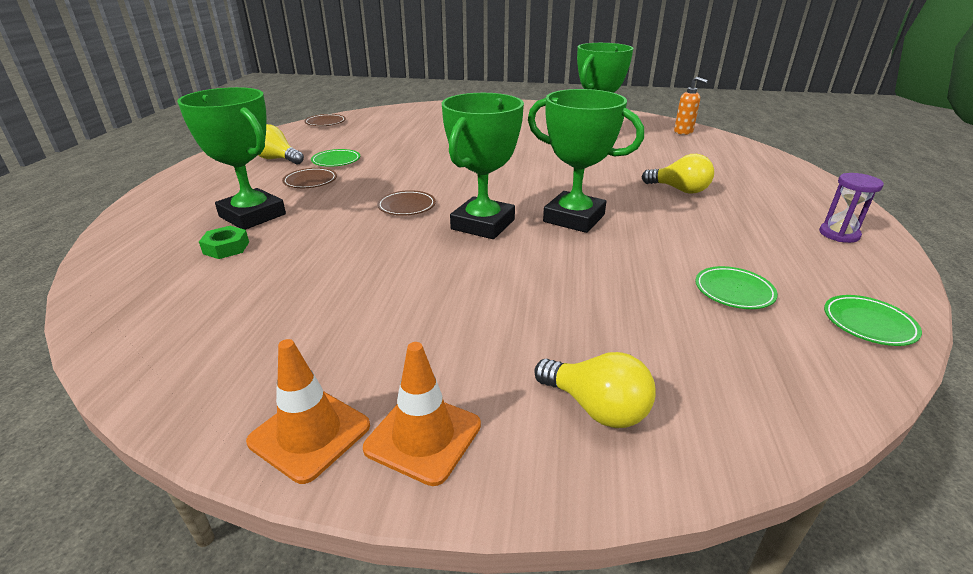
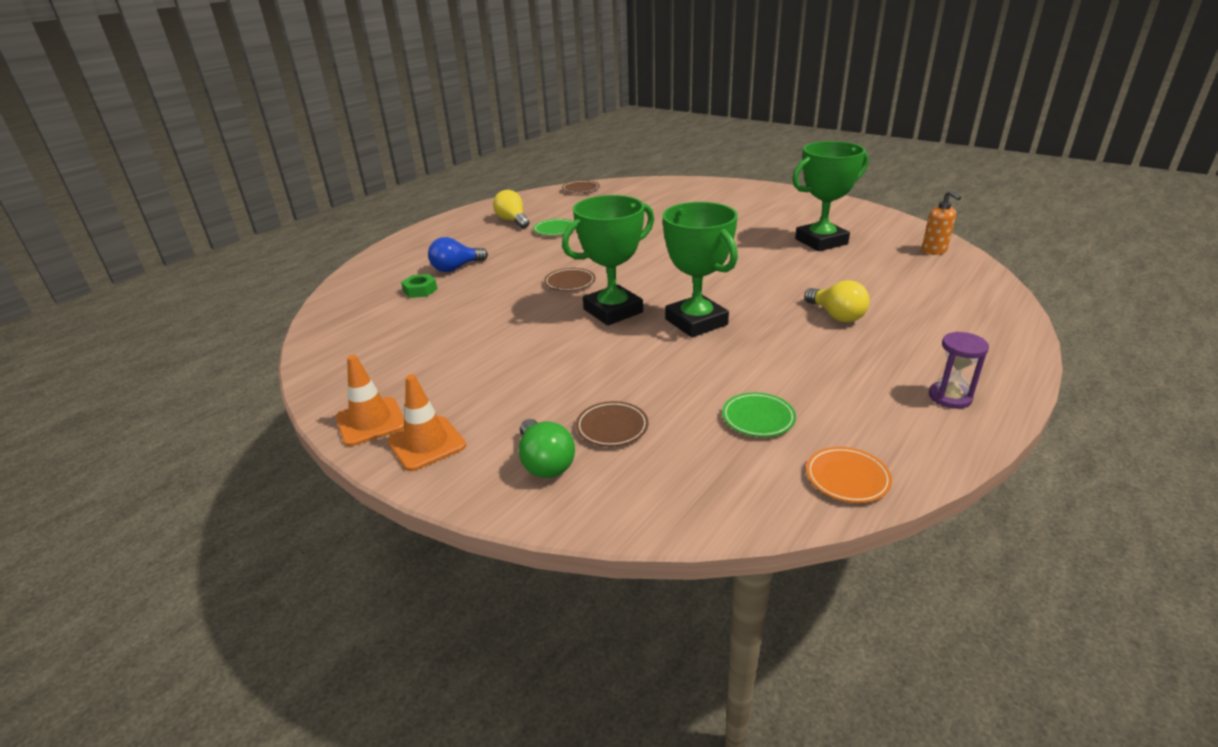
camera: 30 degrees right, 0 degrees up
(252, 215) = (456, 268): green trophy -> blue light bulb
(310, 181) = (519, 246): brown plate -> brown plate (612, 427)
(596, 408) = (545, 463): yellow light bulb -> green light bulb
(868, 324) = (847, 478): green plate -> orange plate

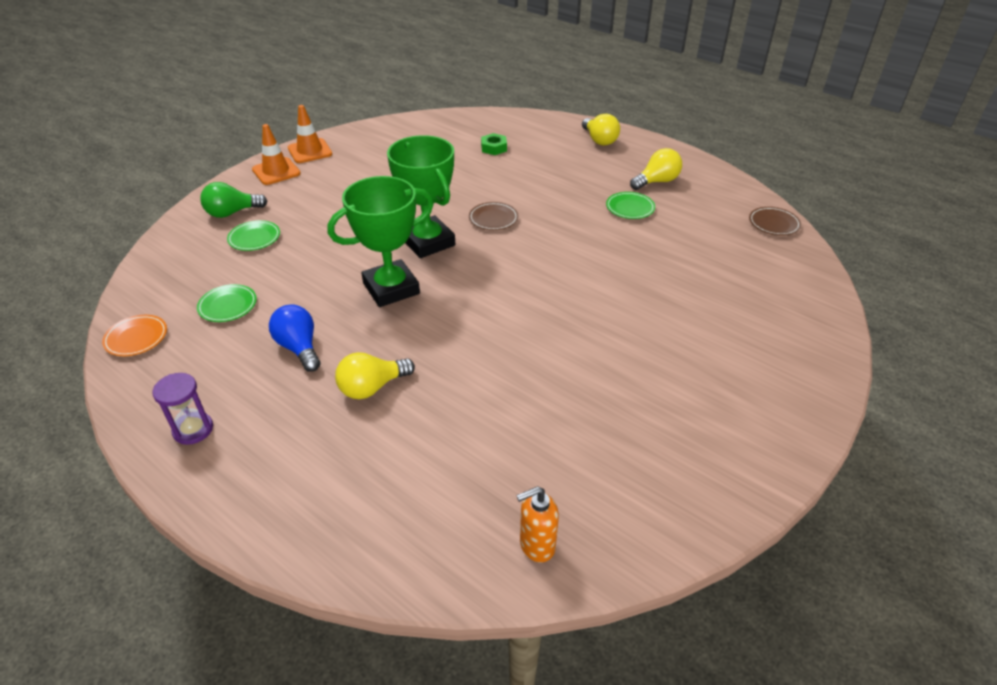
camera: 90 degrees right, 10 degrees up
(426, 242) = (599, 140): none -> yellow light bulb
(456, 268) = (536, 160): blue light bulb -> blue light bulb (299, 347)
(612, 427) = (254, 238): brown plate -> green plate
(821, 241) = (584, 420): green trophy -> none

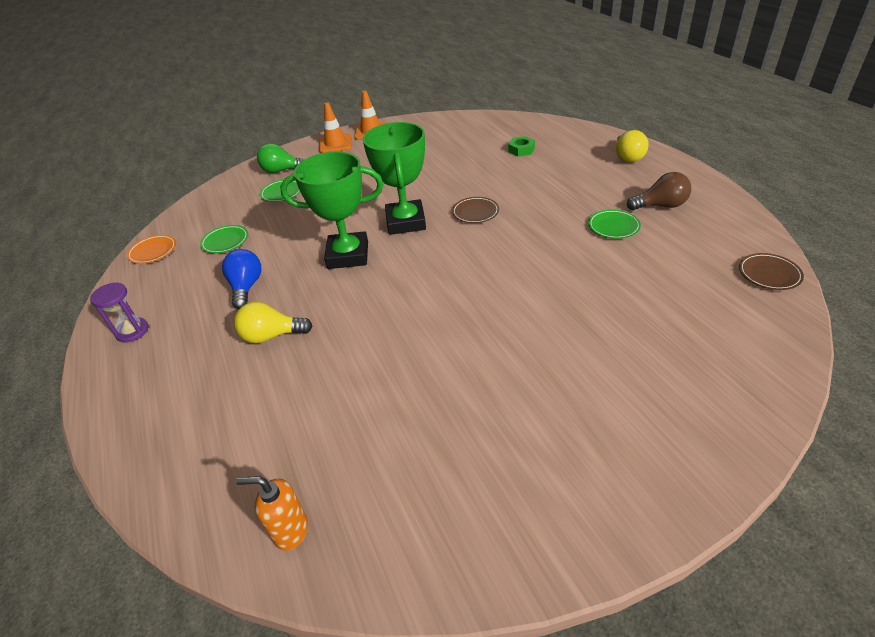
camera: 30 degrees right, 0 degrees up
(656, 181) = (660, 206): yellow light bulb -> brown light bulb

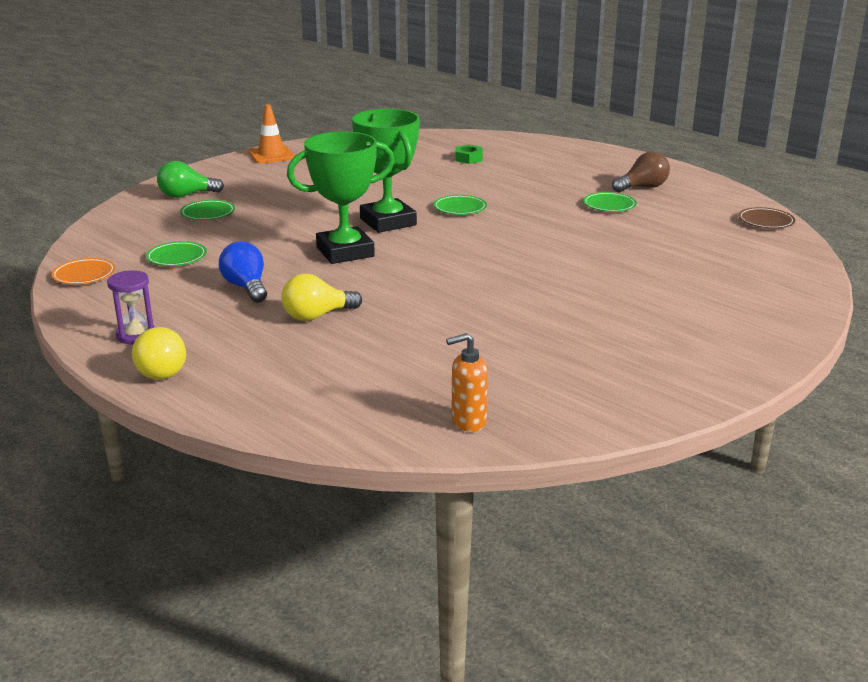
camera: 25 degrees left, 15 degrees down
(335, 144) = (234, 168): orange traffic cone -> none
(475, 212) = (460, 208): brown plate -> green plate
(627, 157) = (585, 156): yellow light bulb -> yellow light bulb (160, 370)

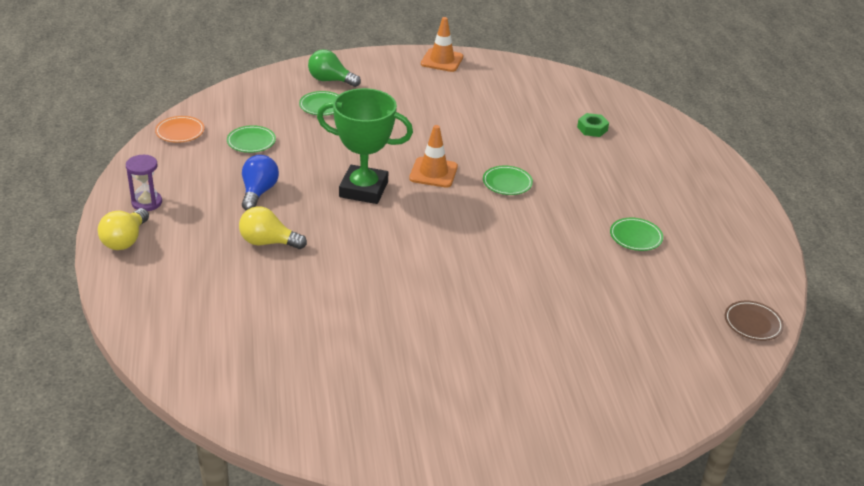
camera: 35 degrees right, 10 degrees up
(388, 222) = (433, 173): green trophy -> orange traffic cone
(468, 422) = (238, 388): orange soap dispenser -> none
(642, 187) = (697, 230): brown light bulb -> none

